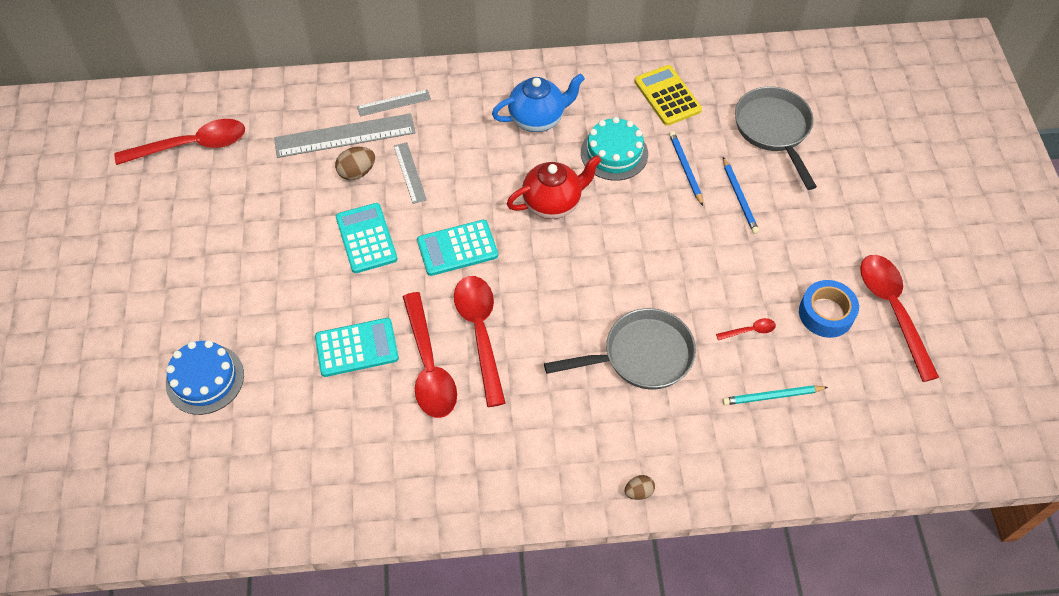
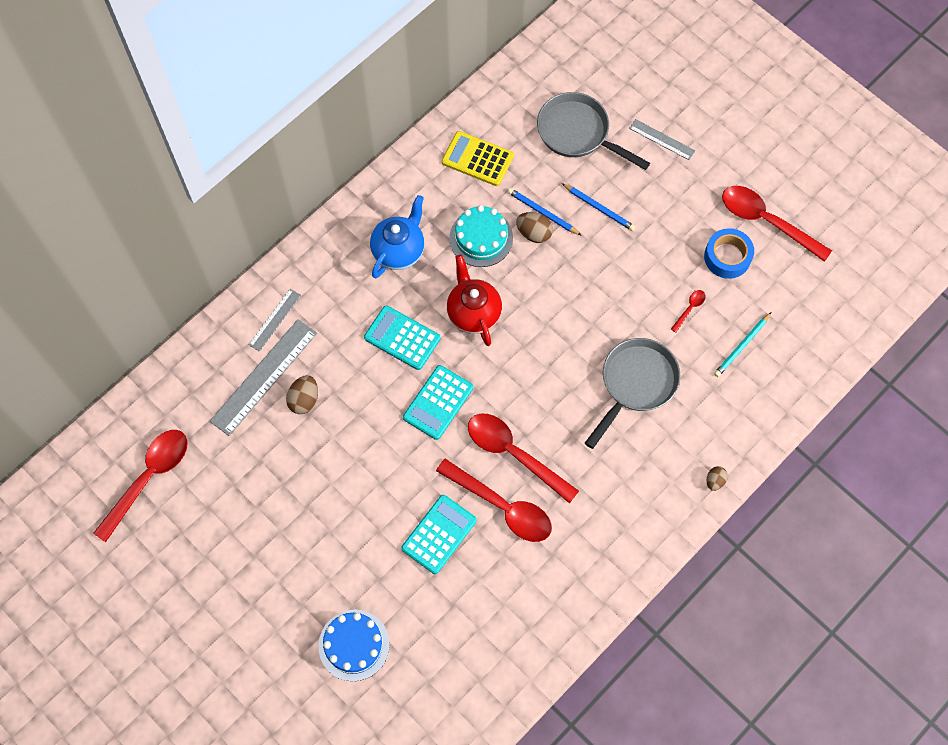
camera: 40 degrees left, 10 degrees up
(366, 238) = (364, 447): turquoise calculator -> turquoise calculator (402, 338)
(409, 172) = (344, 369): grey ruler -> grey ruler (662, 139)
(553, 203) = (473, 313): red teapot -> red teapot turned 45 degrees counterclockwise
(663, 179) = (534, 233): none -> brown egg

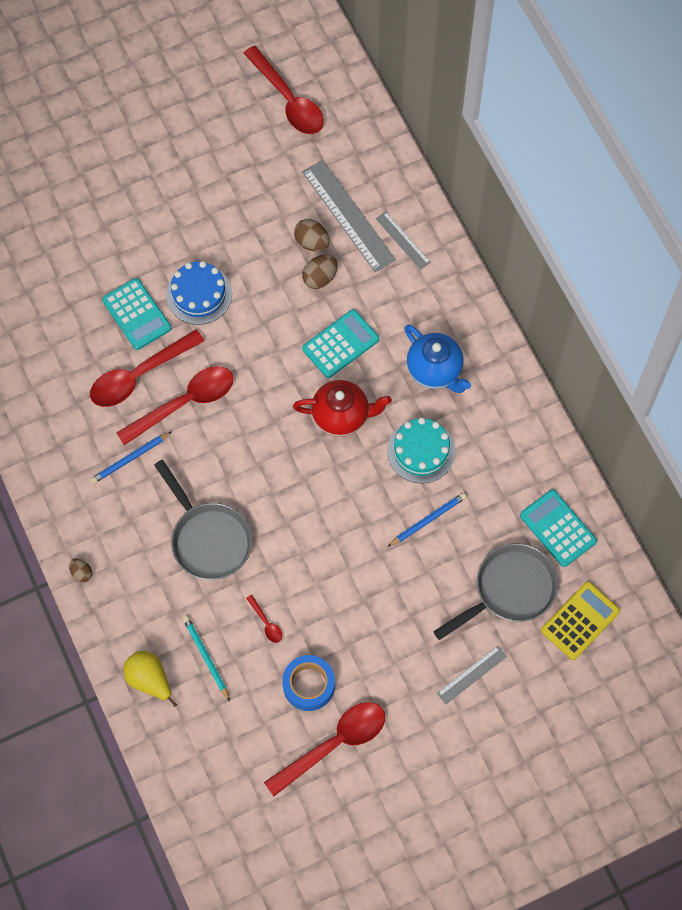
camera: 110 degrees right, 0 degrees up
(354, 645) = (70, 216): blue cake -> blue cake (199, 294)
(438, 402) = (262, 354): turquoise calculator -> turquoise calculator (558, 528)
(477, 159) = (513, 478): yellow calculator -> yellow calculator (580, 621)
(534, 233) = (407, 503): brown egg -> brown egg (320, 278)
(599, 208) = (413, 578): blue pencil -> blue pencil (130, 459)
(782, 385) = (149, 680): none -> yellow pear

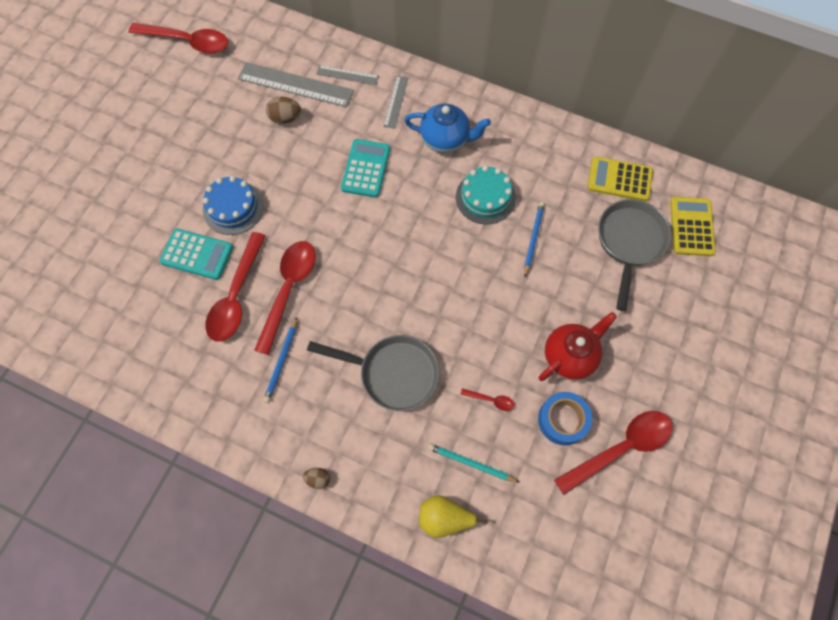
camera: 40 degrees left, 0 degrees up
(320, 278) = (312, 136): brown egg -> none
(334, 744) = (620, 448): red spoon -> red spoon turned 45 degrees clockwise
(341, 416) = (410, 215): red teapot -> red teapot (569, 357)
(471, 675) = (661, 319): grey ruler -> grey ruler (396, 101)
(558, 528) = (619, 179): turquoise calculator -> yellow calculator

